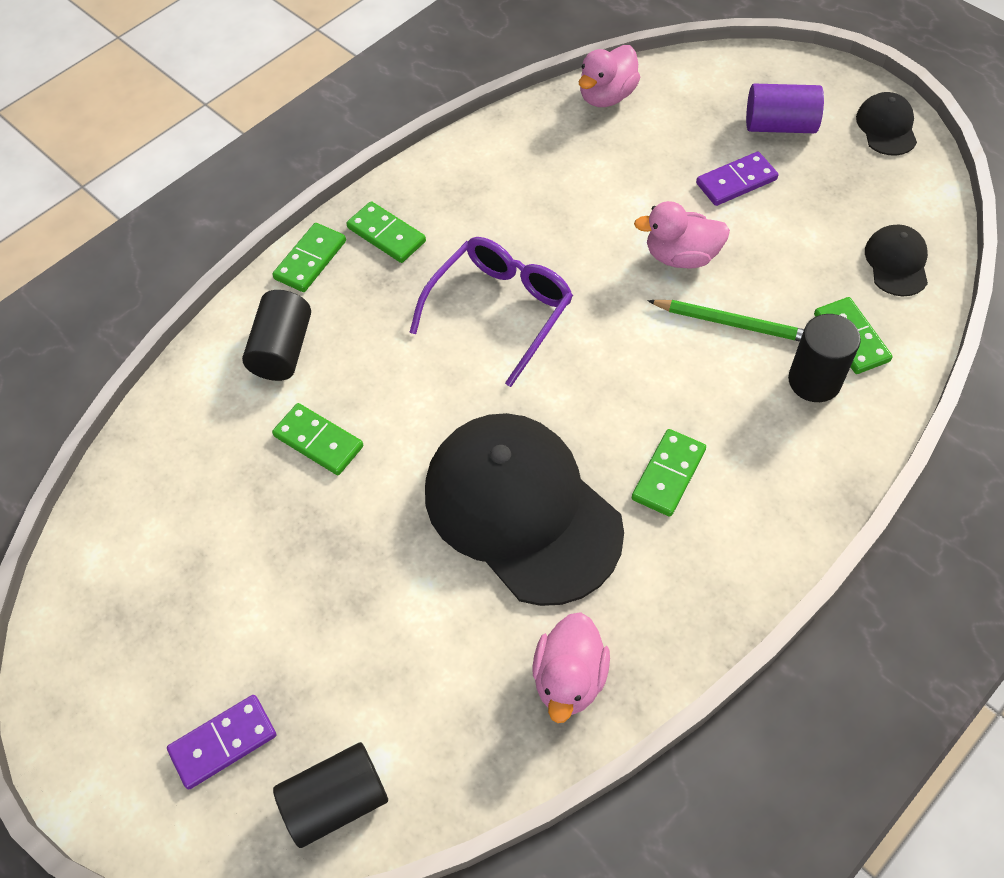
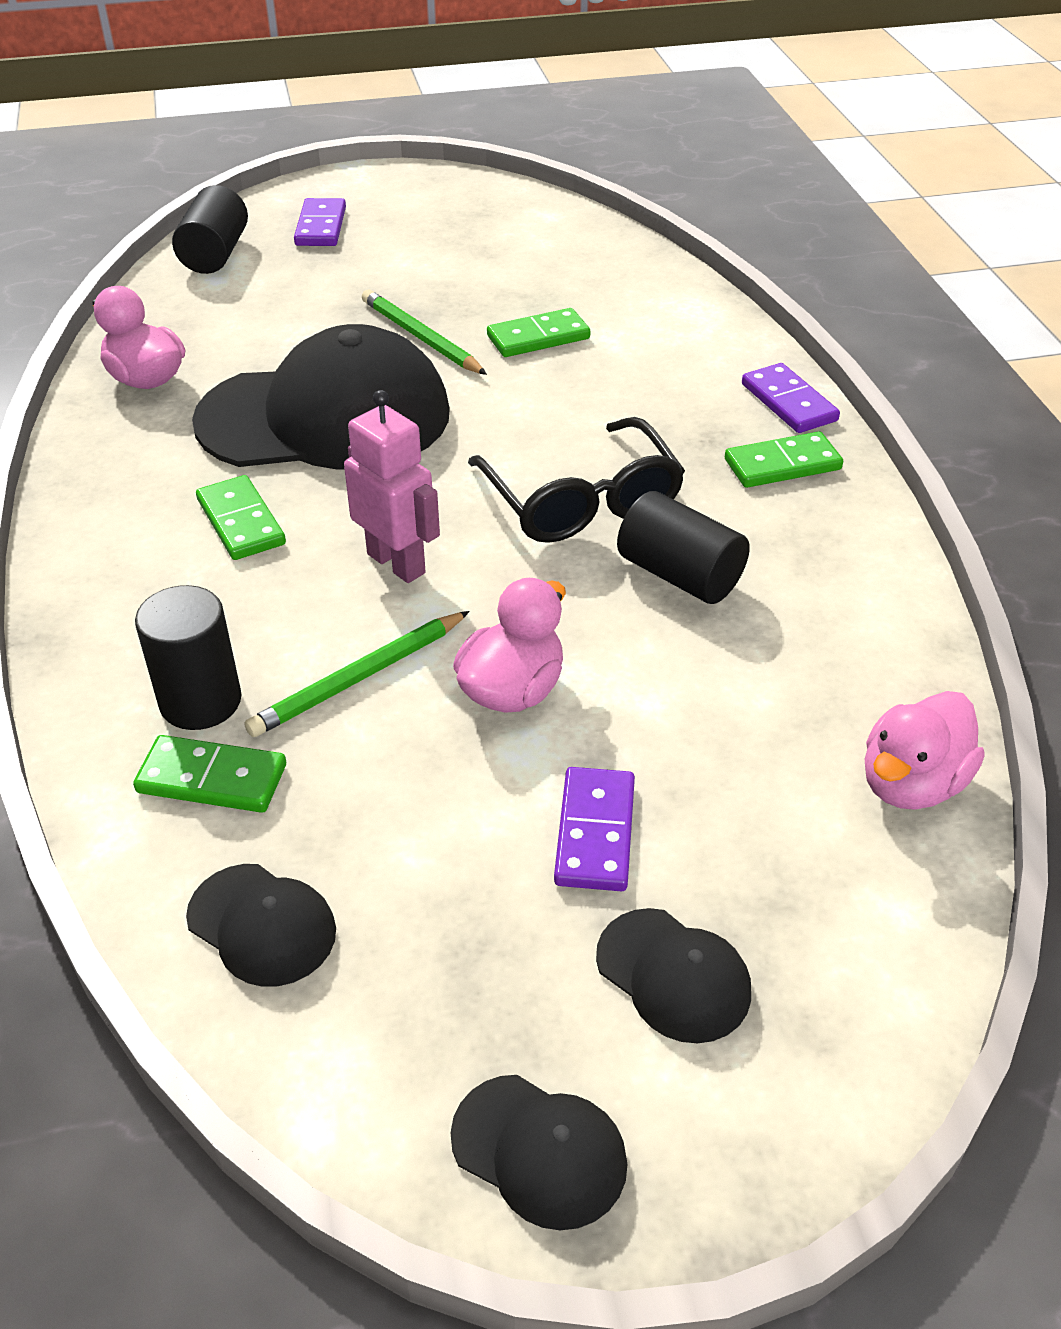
camera: 120 degrees right, 15 degrees down
(282, 350) = (673, 350): black cylinder -> black cylinder (679, 575)
(310, 260) = (789, 402): green domino -> purple domino
(371, 519) = (421, 337): none -> green pencil
(500, 310) = (581, 501): purple glasses -> black glasses
(607, 96) = (911, 783): pink duck -> pink duck turned 120 degrees counterclockwise
(633, 365) = (397, 563): none -> pink robot
(780, 125) = (673, 975): purple cylinder -> black cap

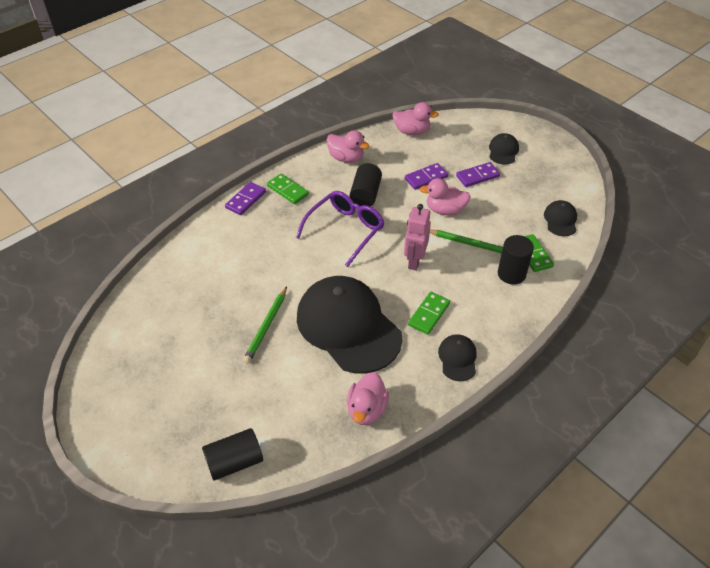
camera: 120 degrees left, 5 degrees up
(320, 226) = (176, 430): purple domino -> purple domino (426, 178)
(538, 337) = (242, 287): green domino -> none
(539, 1151) = (560, 155): black cap -> black cap (457, 358)
(581, 501) = (345, 230): black glasses -> purple glasses
(852, 596) = (346, 158): none -> pink duck

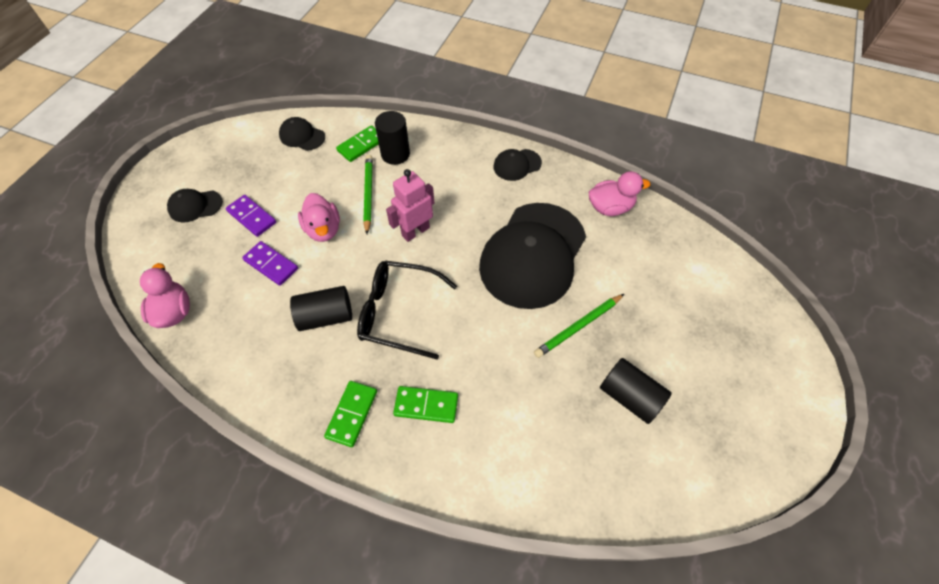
camera: 115 degrees left, 10 degrees up
(235, 462) = (728, 279): black cylinder -> black cylinder (630, 396)
(245, 200) = (393, 462): purple domino -> none
(266, 326) = (578, 326): green pencil -> green pencil turned 150 degrees clockwise
(345, 230) = (398, 312): purple glasses -> black glasses
(346, 158) = (257, 369): pink duck -> none
(414, 261) = (415, 231): pink robot -> pink robot turned 150 degrees clockwise
(429, 314) = (480, 198): green domino -> green domino (426, 405)
(560, 220) = (302, 136): black cap -> black cap turned 45 degrees clockwise

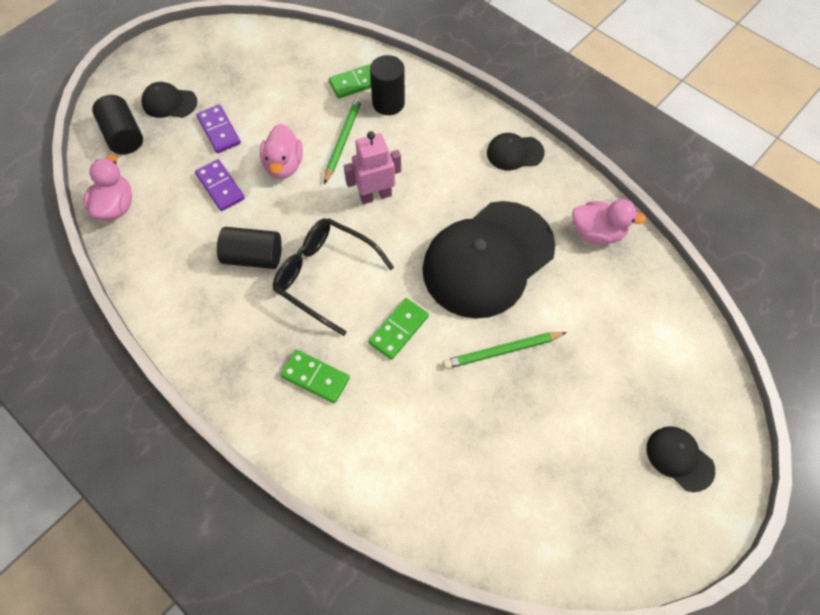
camera: 20 degrees right, 5 degrees up
(302, 136) = (299, 55): black cap -> black cap (679, 458)
(351, 414) = (242, 361): green domino -> green domino (398, 329)
(630, 396) = (523, 440): black cylinder -> black cylinder (124, 135)

